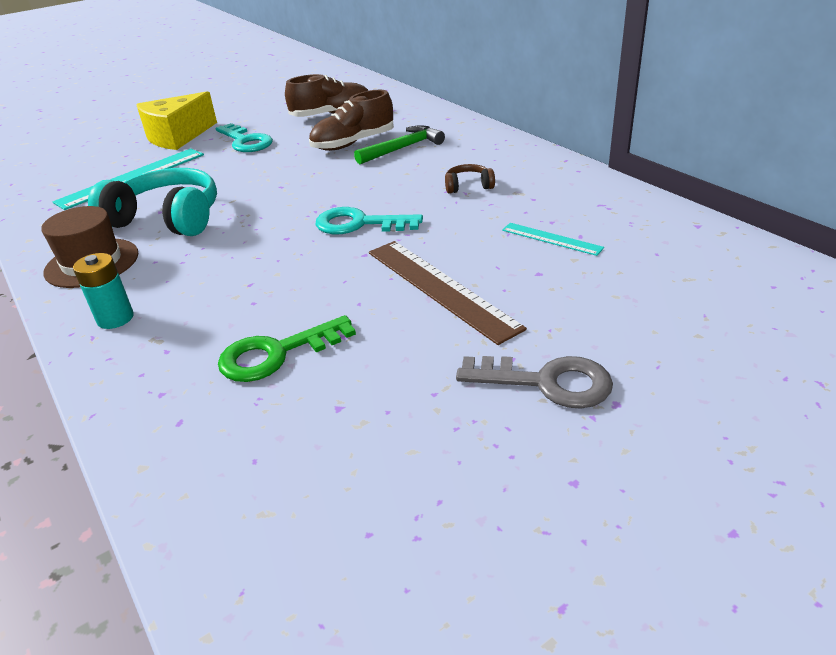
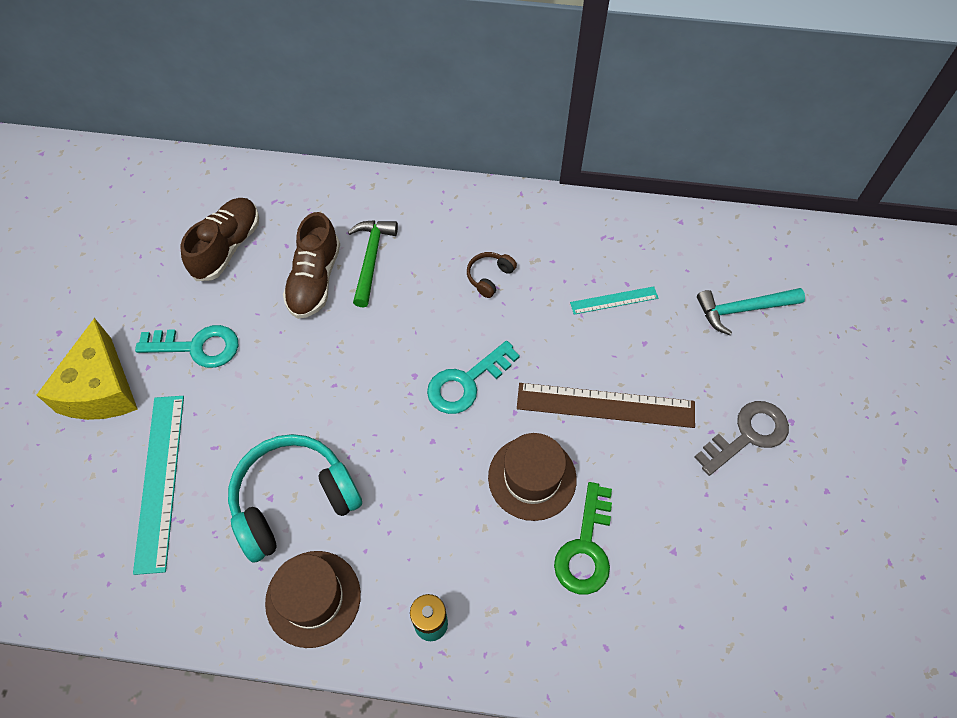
camera: 50 degrees left, 25 degrees up
(313, 292) = (532, 478): none -> brown hat
(682, 302) = (743, 310): none -> turquoise hammer

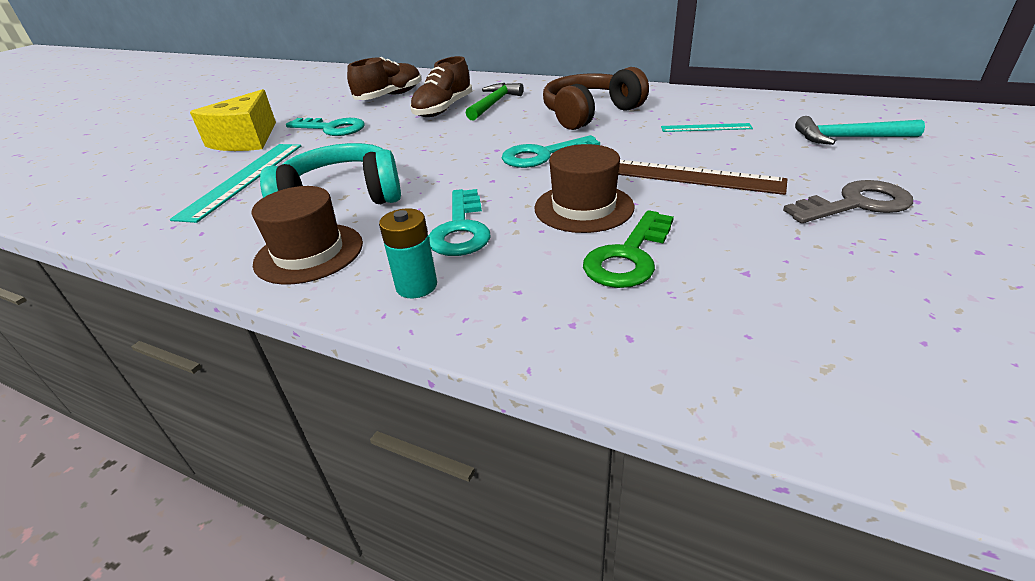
camera: 20 degrees right, 25 degrees down
(435, 534) = (461, 229): none -> turquoise key
(489, 277) = (590, 114): brown headphones -> brown headphones, size x2.24

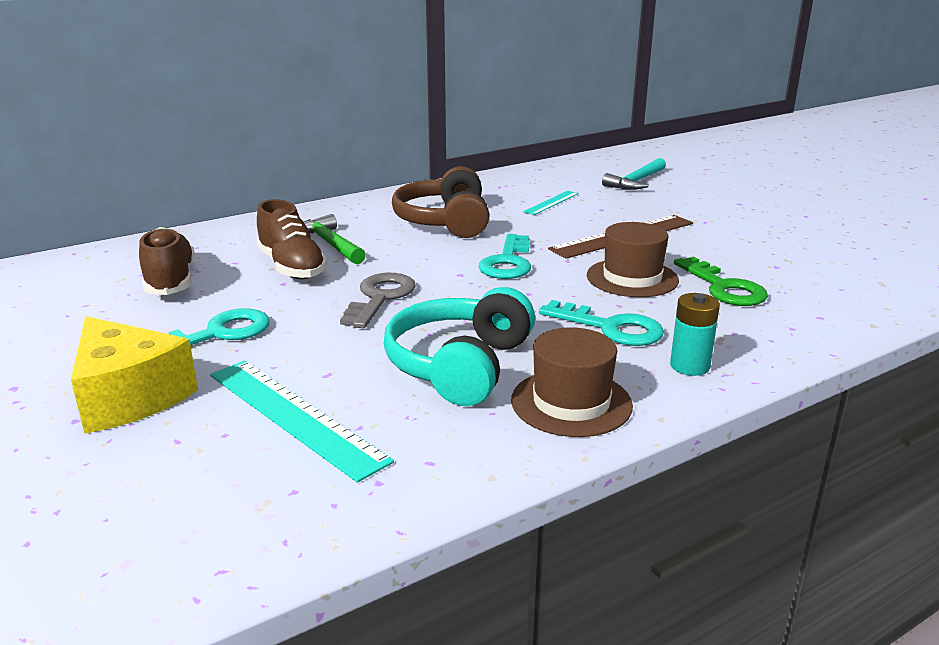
camera: 60 degrees left, 10 degrees down
(856, 204) = (727, 215): grey key -> grey key (380, 297)

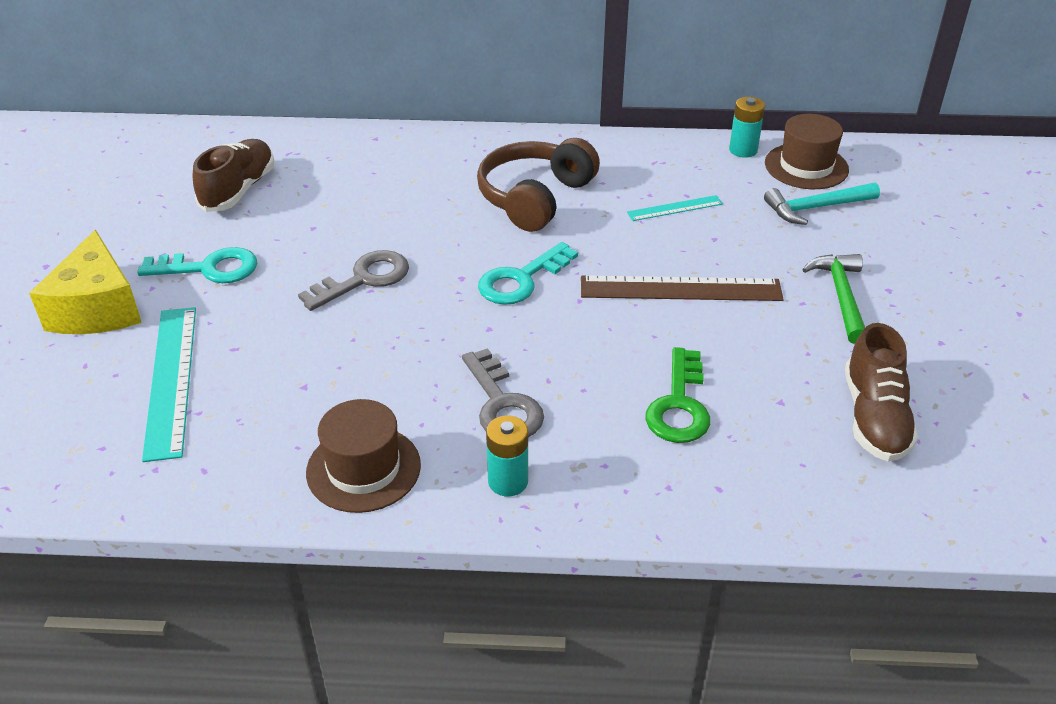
camera: 35 degrees right, 15 degrees up
(292, 267) = (340, 210): brown shoe -> brown shoe (874, 418)
(330, 244) = (401, 191): green hammer -> green hammer (841, 296)
(460, 366) = (332, 387): turquoise headphones -> none
(547, 169) = (743, 150): none -> turquoise battery
(611, 328) = (502, 405): turquoise key -> grey key
(632, 278) = (607, 351): brown hat -> brown hat (806, 166)

